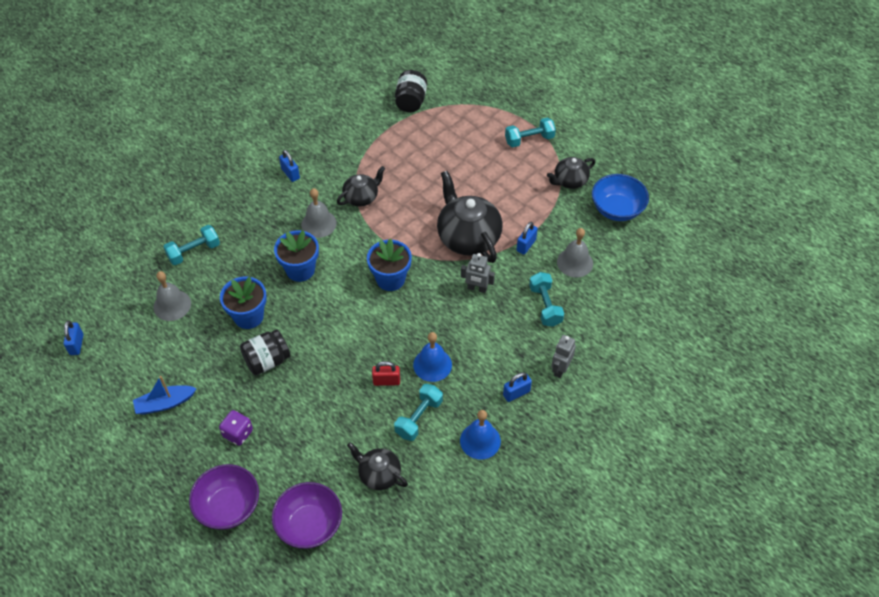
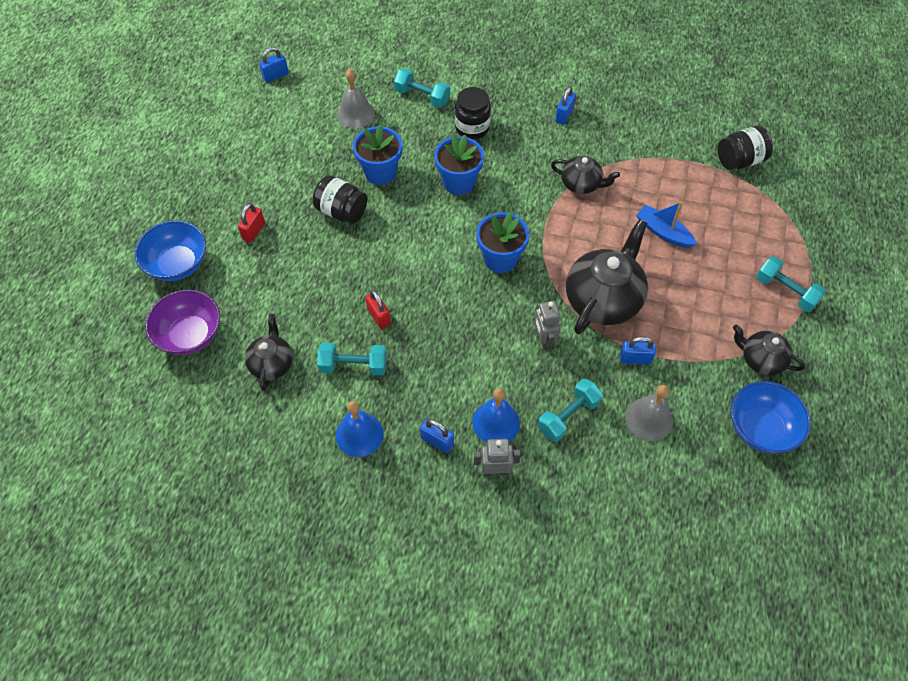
camera: 60 degrees right, 5 degrees up
(165, 403) = (254, 164): blue boat -> blue boat (663, 232)
(228, 506) = (178, 264): purple bowl -> blue bowl
(238, 433) = (254, 231): purple dice -> red padlock
(254, 235) = (472, 128): none -> black jar
(318, 223) = (522, 168): grey bell -> none
(432, 364) = (423, 346): blue bell -> blue bell (496, 422)

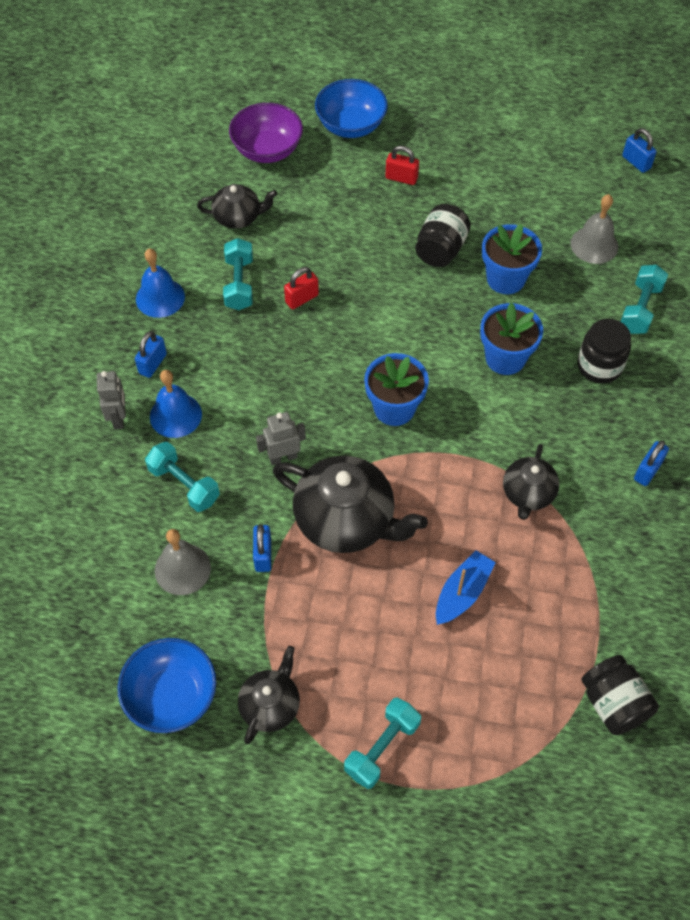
camera: 85 degrees right, 0 degrees up
(564, 115) = (647, 471): blue padlock -> blue padlock turned 75 degrees counterclockwise

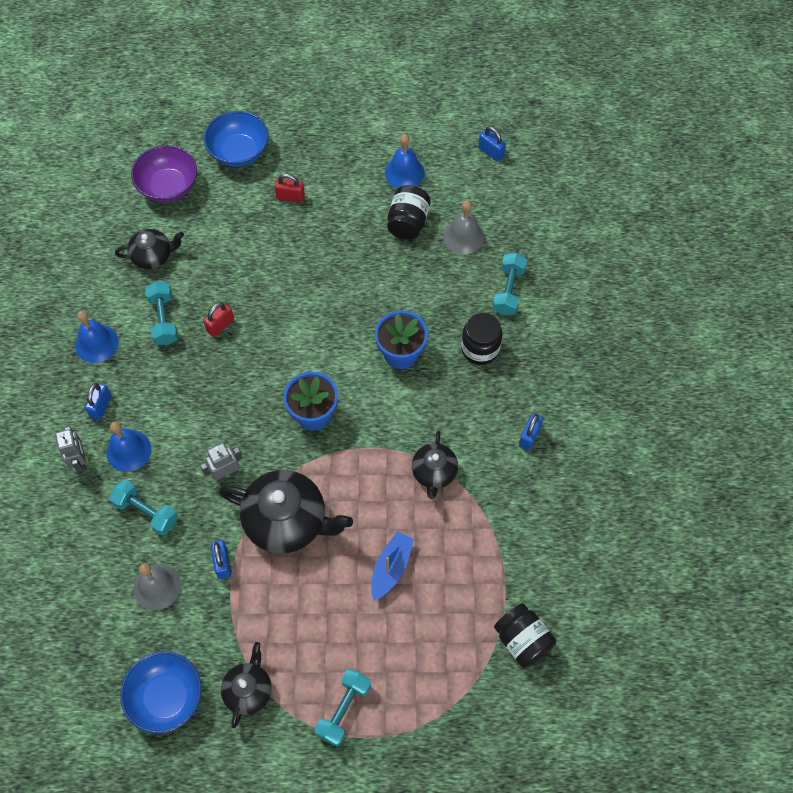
camera: 10 degrees left, 5 degrees up
(441, 250) = (333, 261): black jar -> black jar (408, 222)
(505, 279) = (392, 280): blue flower pot -> none
(534, 170) = (404, 172): none -> blue bell

